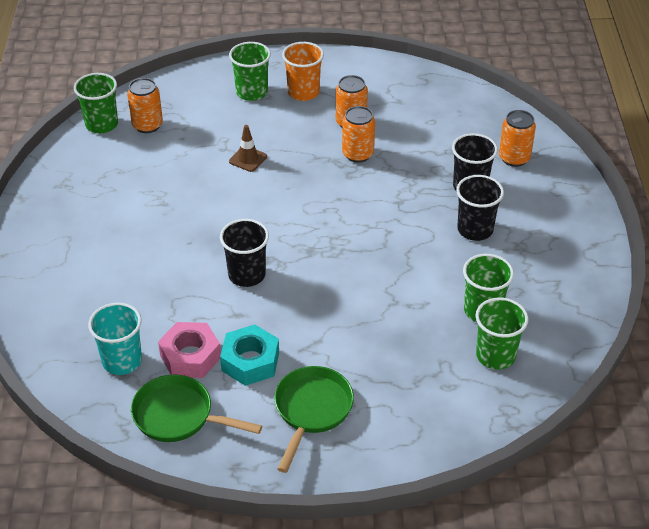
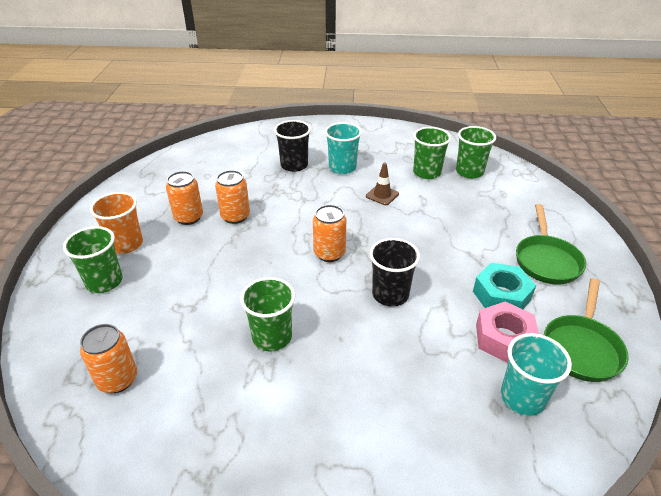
camera: 85 degrees left, 5 degrees down
(102, 124) = (90, 434): green cup -> green cup (272, 337)
(248, 159) = (217, 288): brown traffic cone -> brown traffic cone (382, 195)
(312, 410) = (546, 260): green pan -> green pan turned 105 degrees counterclockwise
(475, 229) = (342, 168): black cup -> turquoise cup
(514, 158) = (266, 144): orange can -> orange can (329, 253)

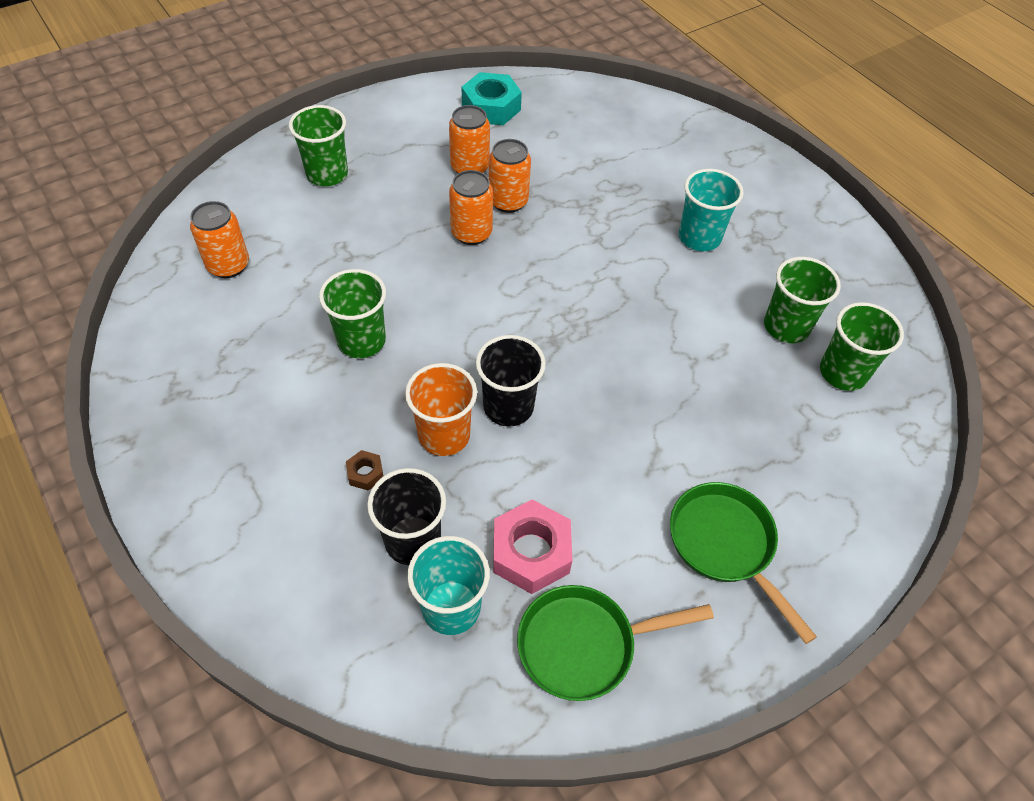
camera: 50 degrees right, 15 degrees up
(126, 244) = (387, 152): orange cup -> orange cup (444, 435)
(294, 165) = (653, 192): black cup -> black cup (412, 540)
(329, 253) = (525, 316): orange can -> orange can (471, 233)
(382, 195) = (684, 306): brown traffic cone -> none
(386, 390) = (365, 473): none -> brown nut
(501, 295) = (606, 519): turquoise nut -> turquoise nut (491, 107)
(546, 260) = (725, 545): green pan -> green pan turned 90 degrees clockwise

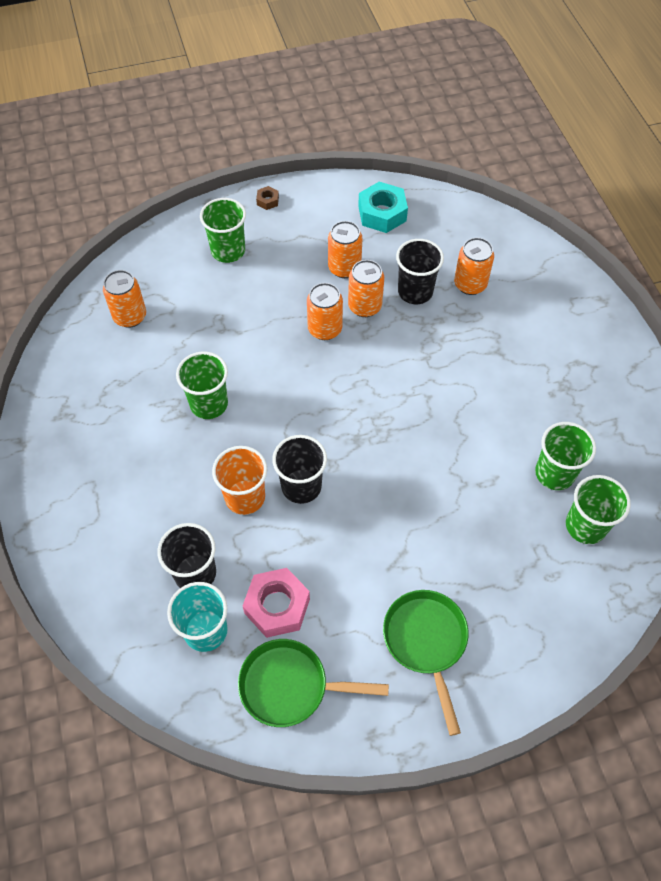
camera: 20 degrees right, 5 degrees up
(365, 473) = (178, 512): brown nut -> brown nut (268, 201)
(558, 176) = (415, 291): none -> black cup
(615, 159) = (470, 284): none -> orange can
(699, 237) = (513, 375): turquoise cup -> none

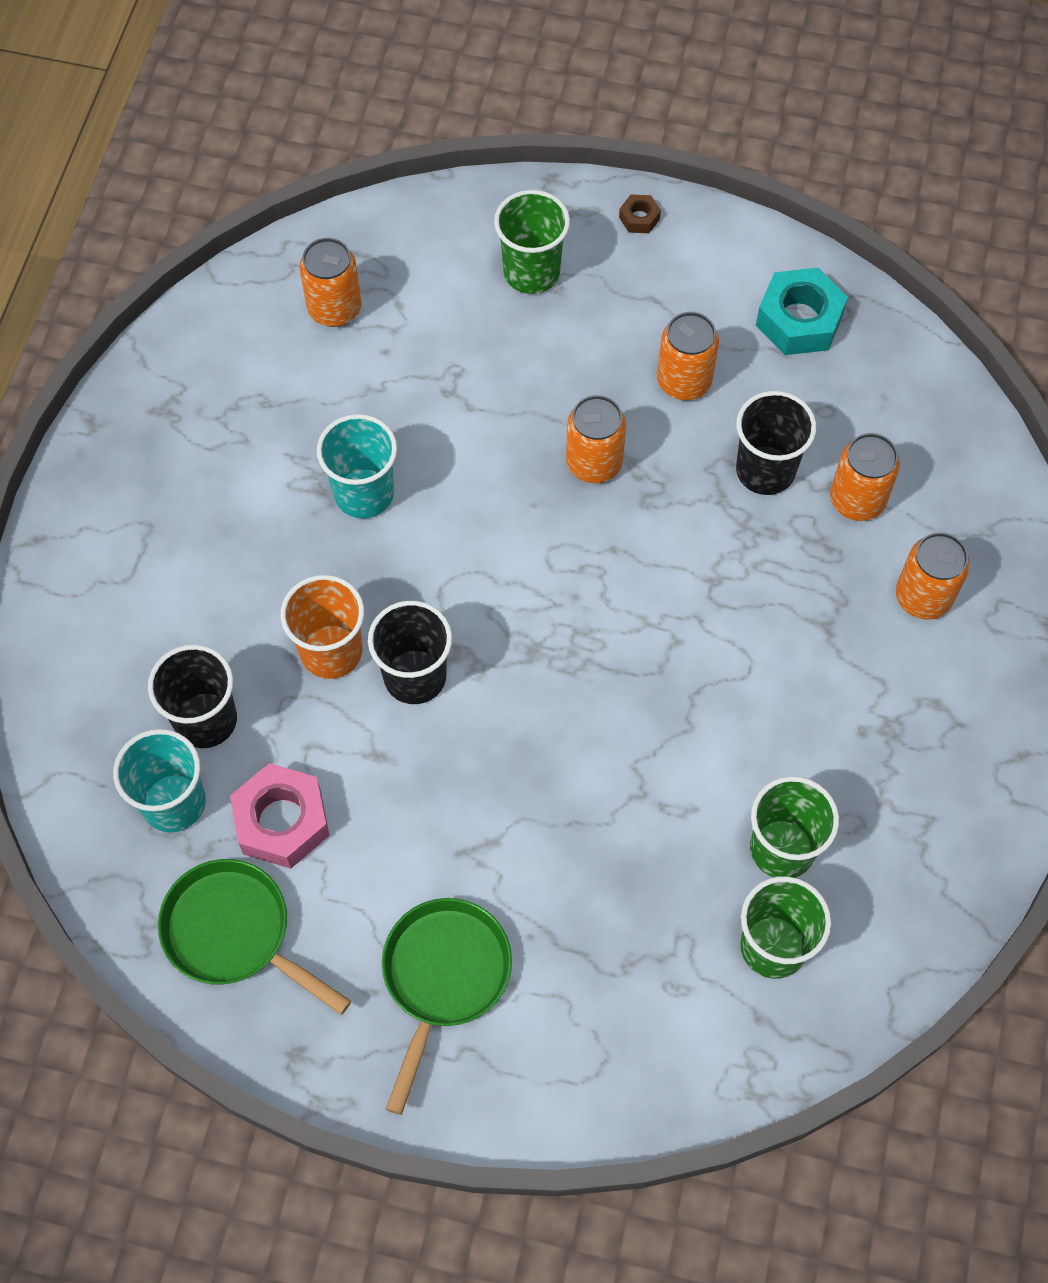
camera: 30 degrees right, 5 degrees up
(209, 404) = (364, 493): green cup -> turquoise cup
(365, 306) = (675, 457): orange can -> orange can (923, 597)

